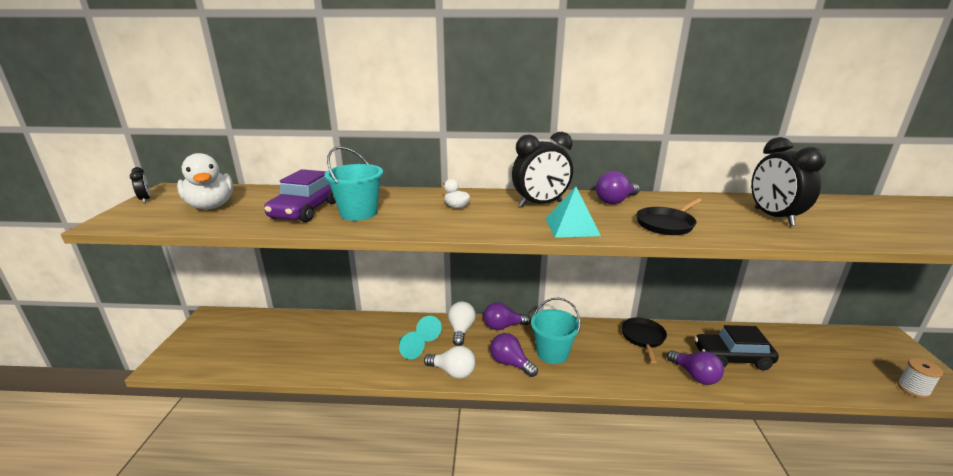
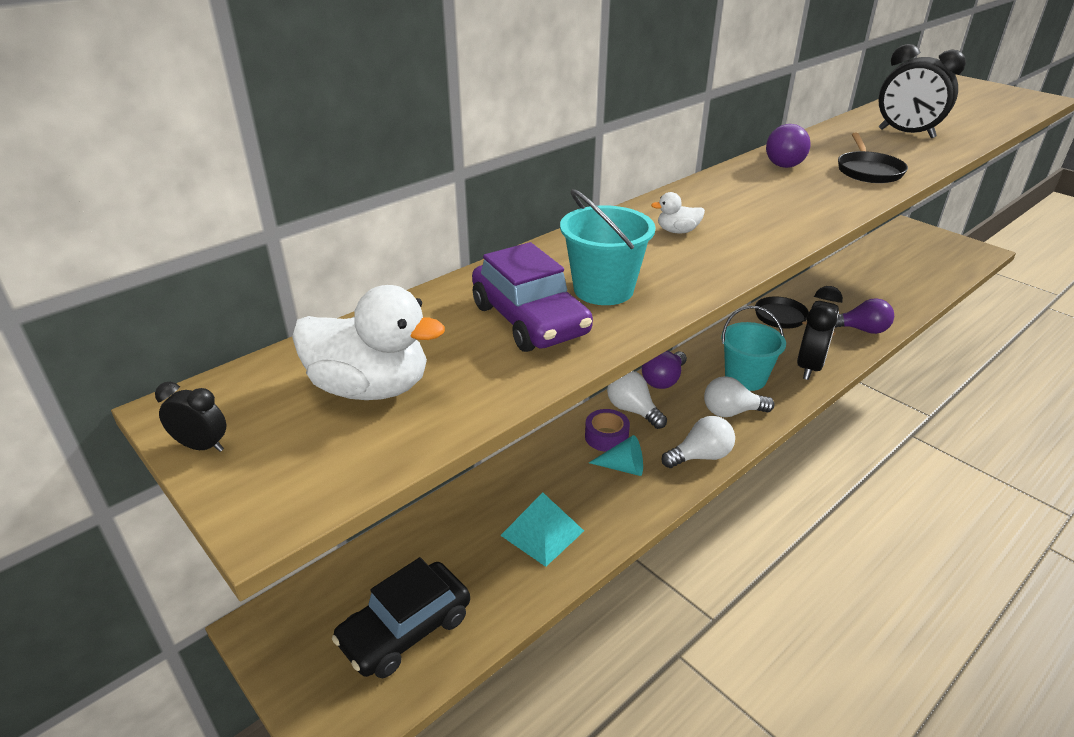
camera: 45 degrees left, 10 degrees up
(427, 333) = (606, 437): turquoise cone -> purple tape
(510, 363) = (731, 412): purple light bulb -> white light bulb
(540, 204) = (738, 193): black clock -> black clock (809, 367)
(572, 227) = (820, 205): turquoise pyramid -> turquoise pyramid (542, 533)
(732, 358) = (859, 299): black car -> black car (405, 629)
(913, 389) = (967, 261): white spool -> none

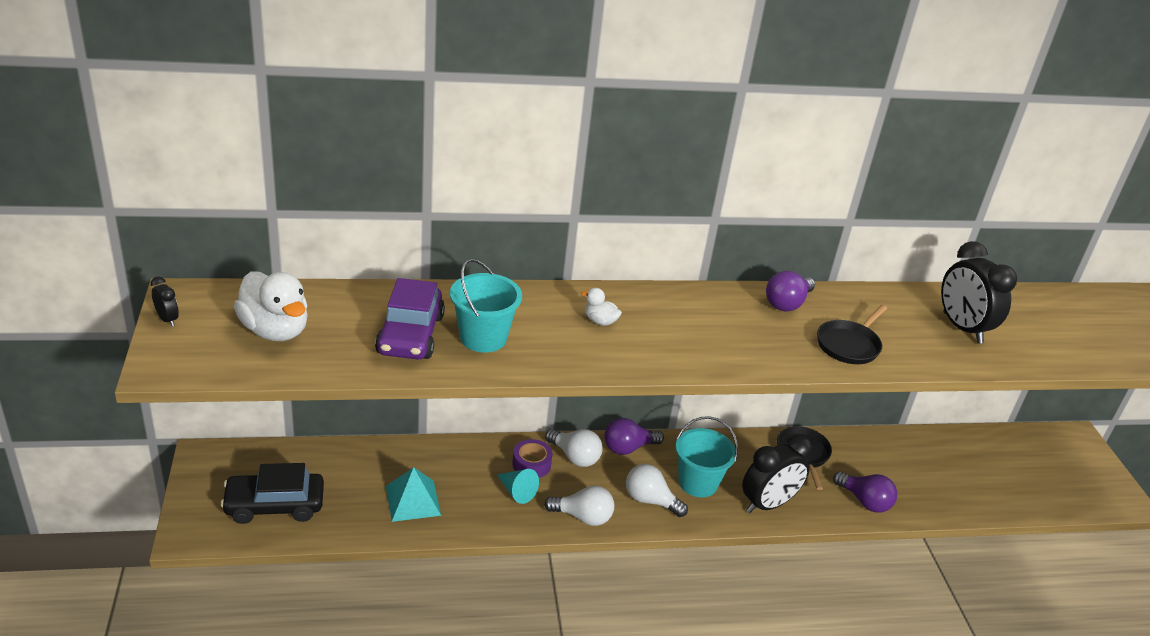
camera: 30 degrees right, 0 degrees up
(633, 410) = (575, 457): white light bulb -> white light bulb turned 135 degrees clockwise

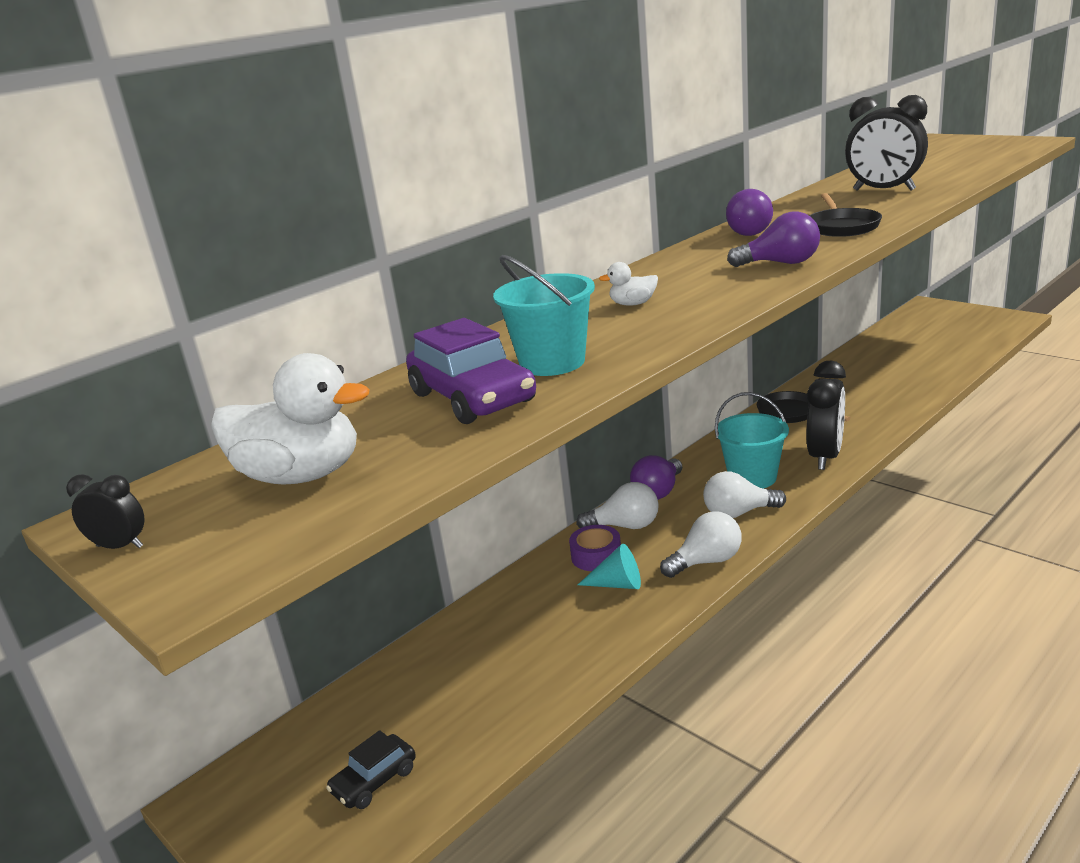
camera: 30 degrees left, 10 degrees down
(274, 505) = (374, 780): black car -> black car, size x0.56
(413, 500) = (528, 662): turquoise pyramid -> none
(864, 501) = (881, 413): purple light bulb -> purple light bulb (780, 263)

